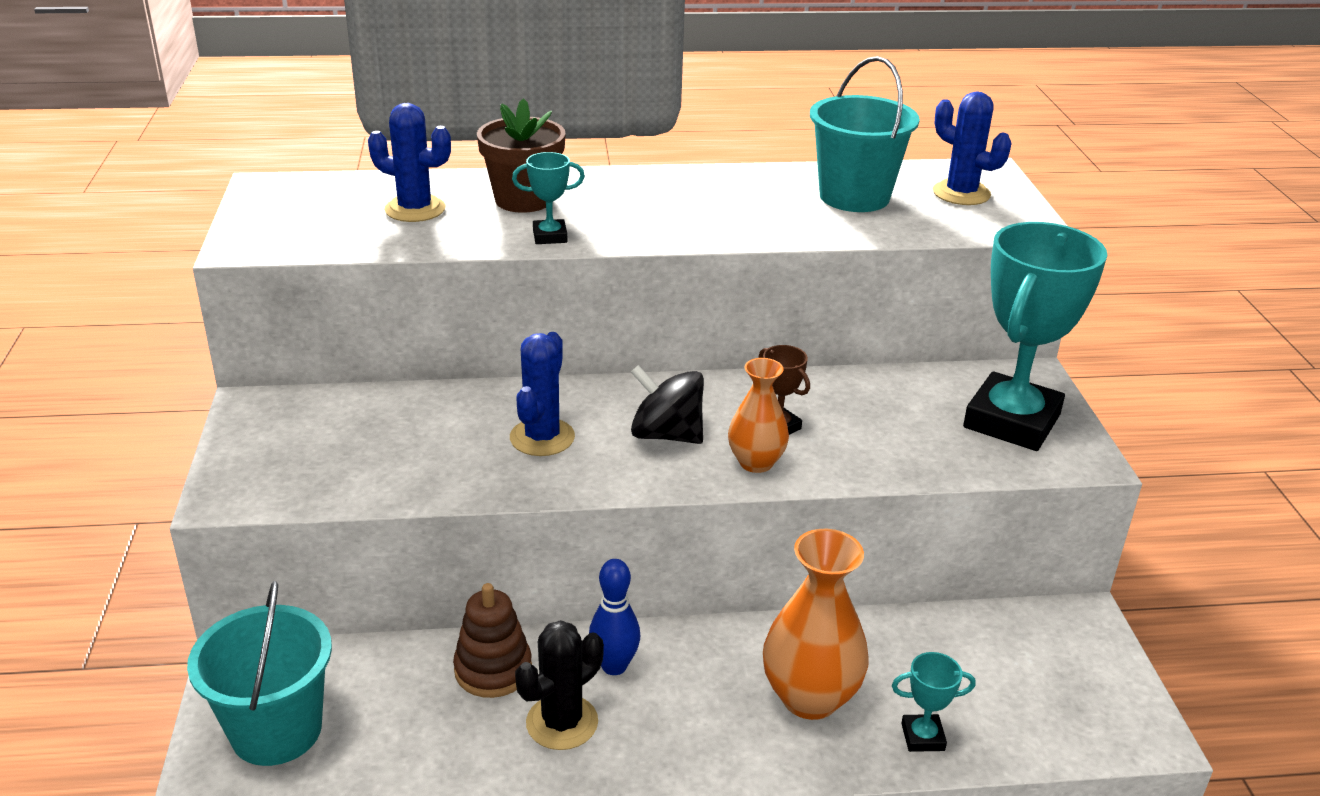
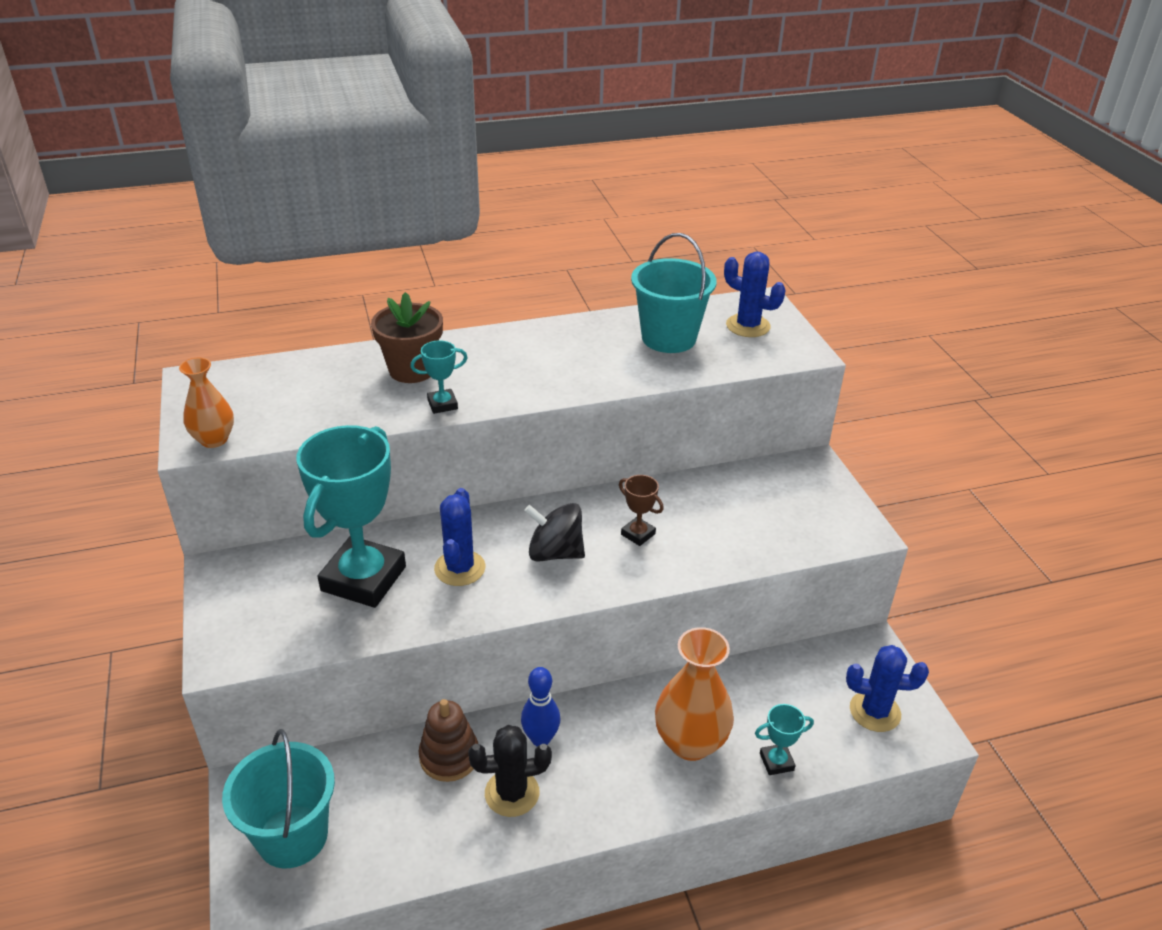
camera: 10 degrees left, 5 degrees up
(415, 209) = (326, 389): blue cactus -> blue cactus (875, 711)
(562, 722) = (512, 793): black cactus -> black cactus turned 45 degrees clockwise
(756, 462) = (628, 568): orange vase -> orange vase (214, 439)
(1011, 421) = (807, 506): turquoise trophy -> turquoise trophy (363, 579)

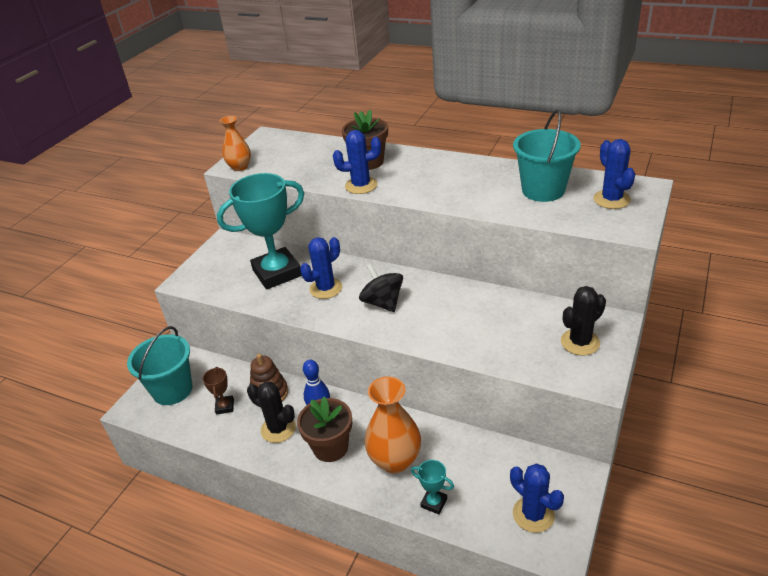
camera: 45 degrees right, 0 degrees up
(442, 404) = (361, 185): turquoise trophy -> blue cactus
(602, 774) = (330, 447): none -> brown flower pot
(638, 534) = (441, 313): brown trophy -> brown trophy (225, 406)
(807, 500) = (580, 342): none -> black cactus

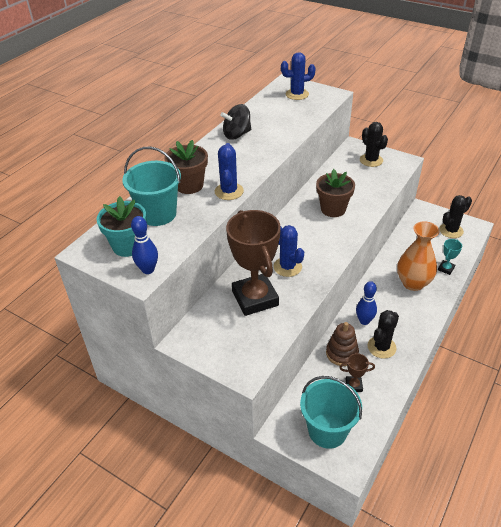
camera: 85 degrees left, 5 degrees up
(240, 167) = (148, 270): orange vase -> blue bowling pin
(272, 152) = (128, 246): none -> turquoise flower pot
(277, 273) = (255, 298): turquoise trophy -> brown trophy
(330, 447) = (401, 316): brown flower pot -> brown flower pot (333, 209)
(383, 302) = (314, 236): black spinning top -> black spinning top (237, 134)
(533, 514) = (451, 230): blue cactus -> black cactus
(543, 190) = (275, 114): turquoise bucket -> turquoise bucket (158, 214)

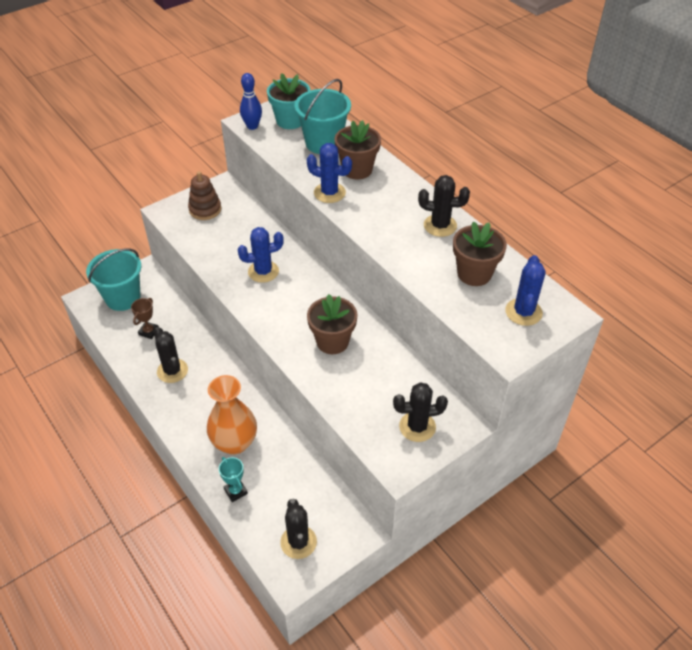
camera: 110 degrees right, 5 degrees up
(237, 134) = (440, 225): black spinning top -> black cactus
(255, 298) = (238, 238): brown trophy -> none
(276, 114) = (474, 274): none -> brown flower pot
(342, 353) = (187, 337): brown stacking toy -> brown stacking toy (205, 209)
(364, 321) = (212, 372): blue bowling pin -> none

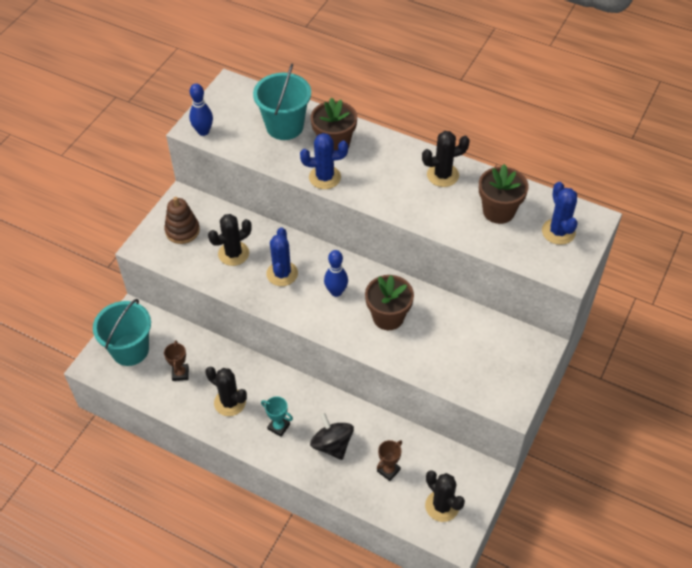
camera: 25 degrees left, 5 degrees up
(234, 443) = (332, 445): orange vase -> black spinning top
(235, 491) = (361, 487): turquoise trophy -> turquoise trophy (278, 427)
(263, 271) = (282, 274): blue cactus -> blue cactus turned 45 degrees counterclockwise
(270, 487) = (388, 470): none -> brown trophy
(290, 121) = (236, 113): turquoise flower pot -> none
(300, 303) = (336, 292): none -> blue bowling pin
(417, 427) = (505, 364): black cactus -> black cactus (233, 253)

